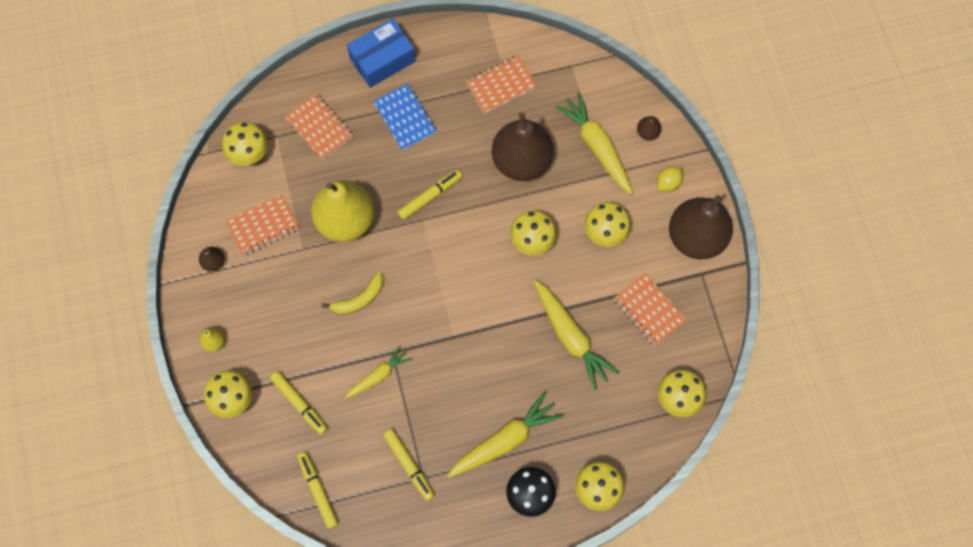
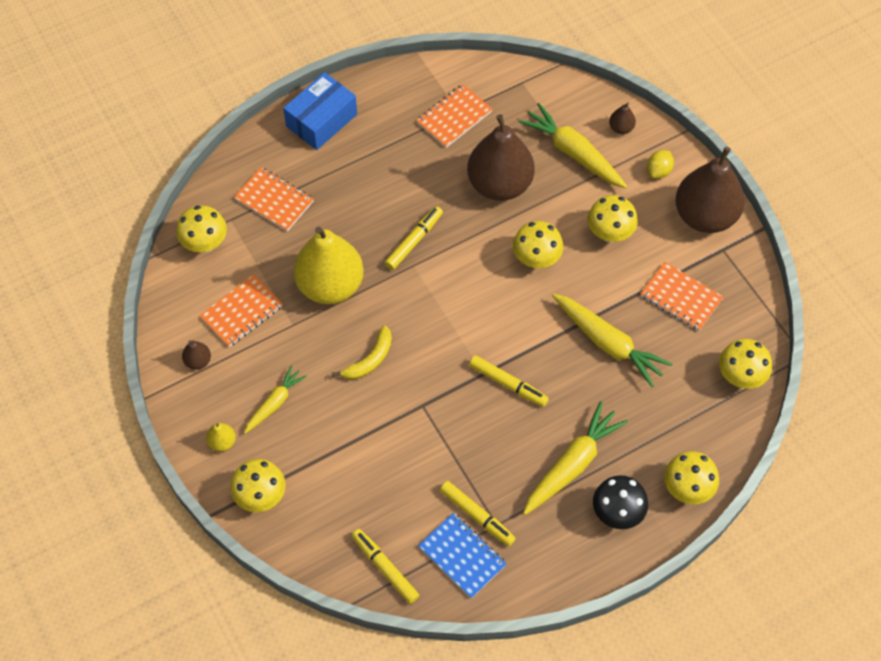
camera: 15 degrees left, 10 degrees down
(299, 404) = (336, 483): yellow marker -> yellow marker (508, 384)
(378, 376) = (414, 433): yellow carrot -> yellow carrot (275, 403)
(405, 117) = (363, 170): blue notebook -> blue notebook (462, 556)

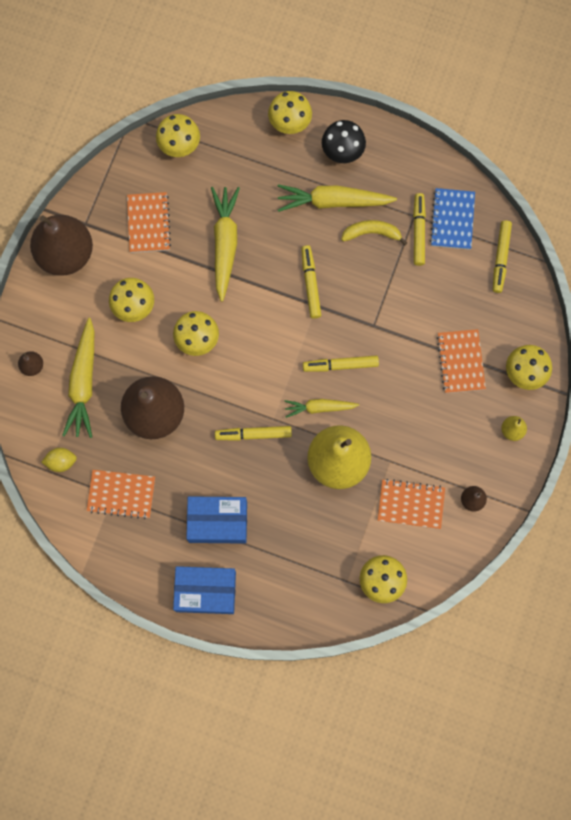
camera: 130 degrees left, 15 degrees up
(274, 200) = (304, 563): orange notebook -> orange notebook (460, 362)
(275, 403) = (456, 421): yellow carrot -> yellow carrot (319, 407)
(367, 165) = (218, 522): none -> blue box
(369, 360) = (371, 386): yellow banana -> yellow banana (372, 233)
(411, 351) = (340, 365): none -> yellow marker
(658, 171) = (51, 312): yellow lemon -> yellow lemon (61, 462)

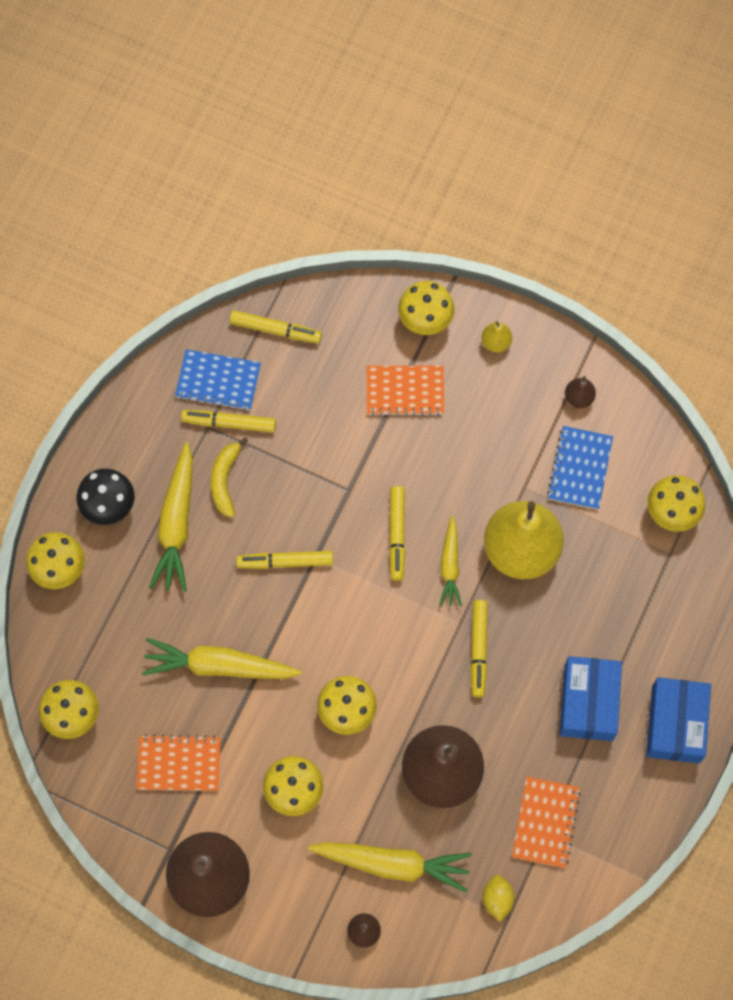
camera: 85 degrees left, 5 degrees down
(411, 504) = (580, 468): orange notebook -> blue notebook

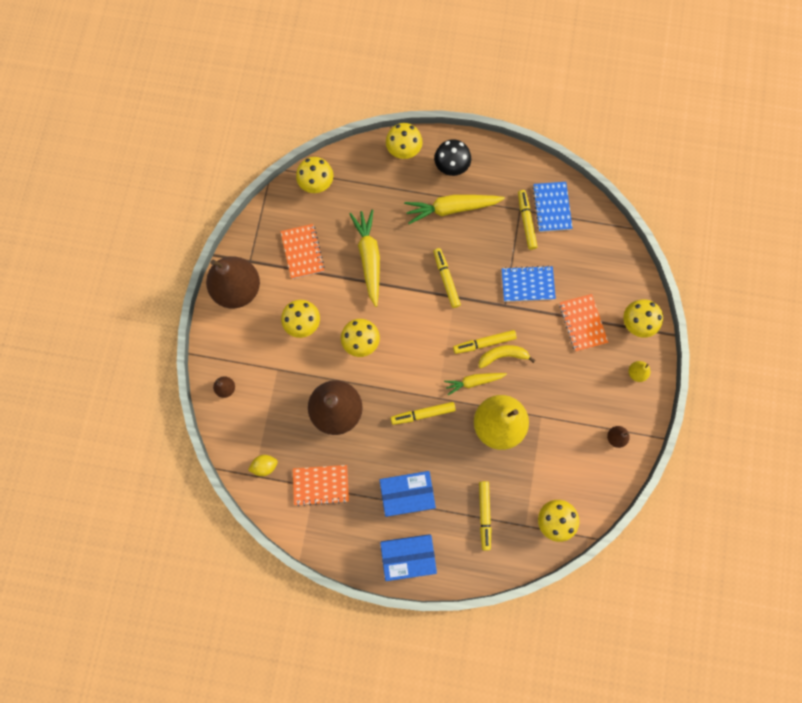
camera: 75 degrees right, 5 degrees up
(225, 480) = (488, 229): yellow banana -> yellow banana (503, 356)
(275, 330) = (597, 232): yellow marker -> yellow marker (484, 515)
(392, 864) = (272, 395): yellow carrot -> none
(580, 468) = (565, 450): blue notebook -> blue notebook (527, 284)

